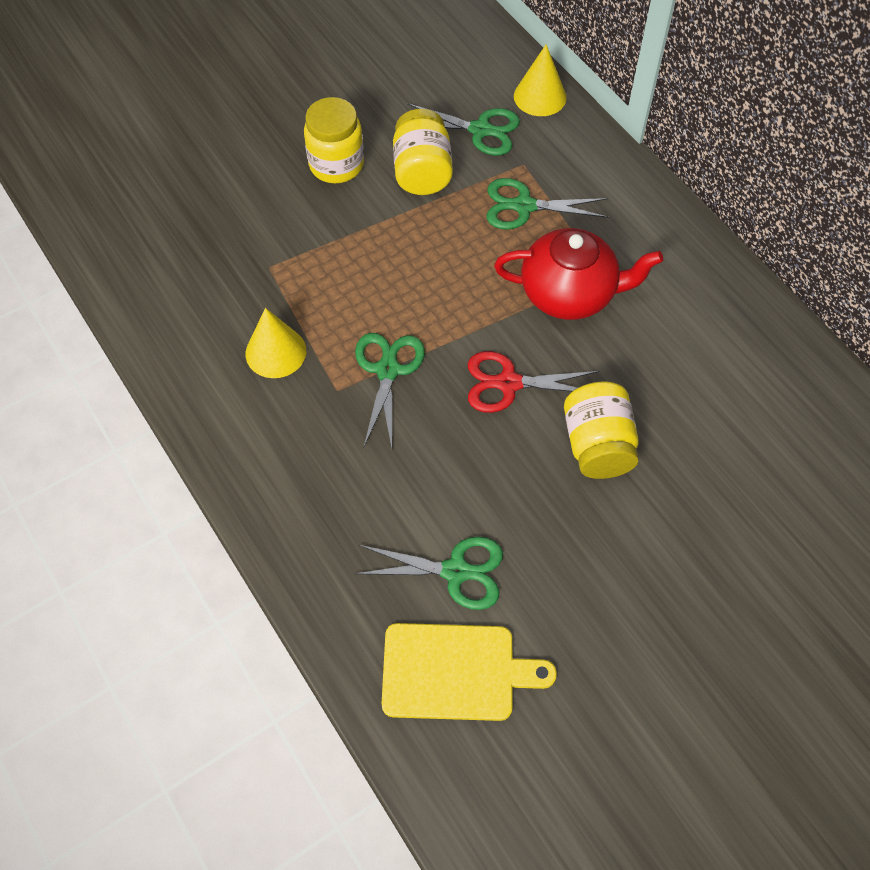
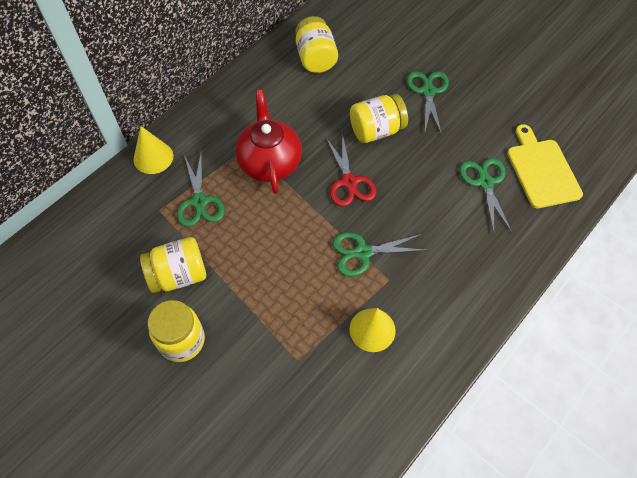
camera: 105 degrees left, 0 degrees up
(480, 130) = (128, 245): green scissors -> green scissors (428, 91)
(540, 96) = (87, 212): yellow cone -> yellow cone (153, 157)
(770, 397) = (315, 58): none -> yellow jar

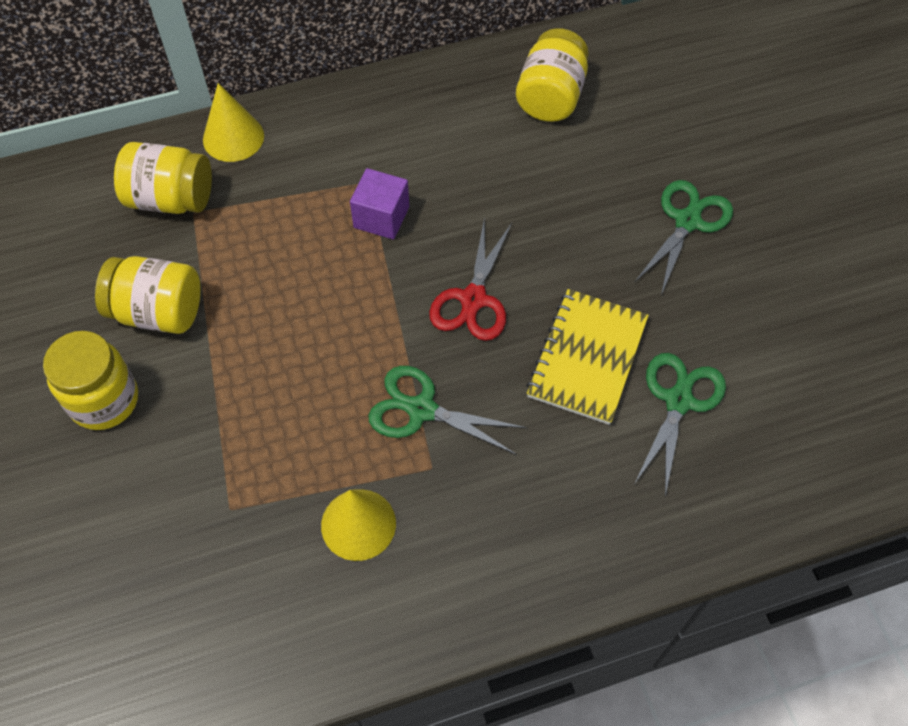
camera: 30 degrees right, 0 degrees up
(199, 202) = (251, 226): green scissors -> none
(270, 162) = (381, 217): red teapot -> purple cube
(376, 130) = (566, 243): yellow jar -> yellow jar (171, 199)
(427, 183) = (587, 358): none -> yellow notebook
(541, 170) = (785, 427): yellow cutting board -> none

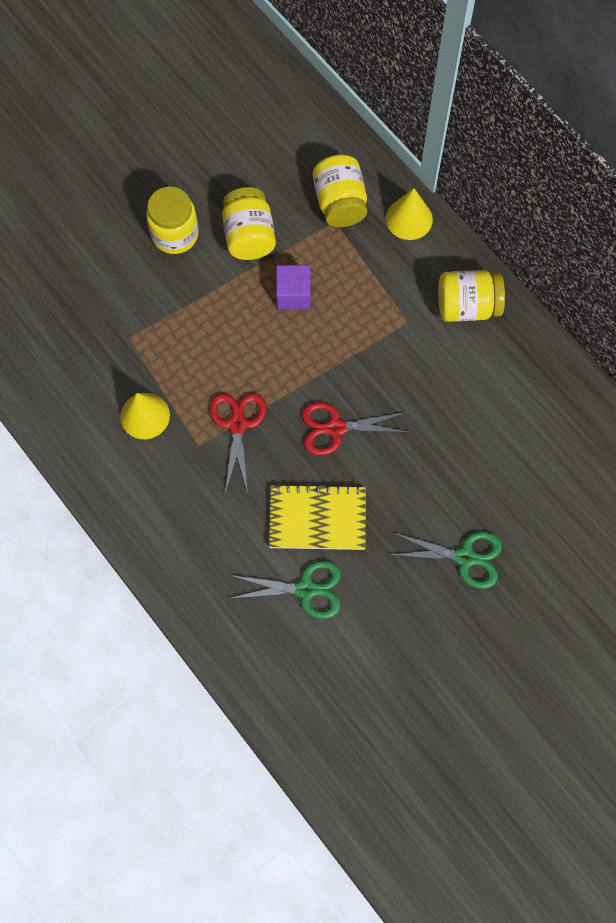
camera: 70 degrees right, 10 degrees up
(381, 217) = (380, 343): purple cube -> purple cube (293, 294)
(421, 410) = (237, 424): green scissors -> red scissors
(550, 97) = (545, 423): yellow jar -> yellow jar (467, 306)

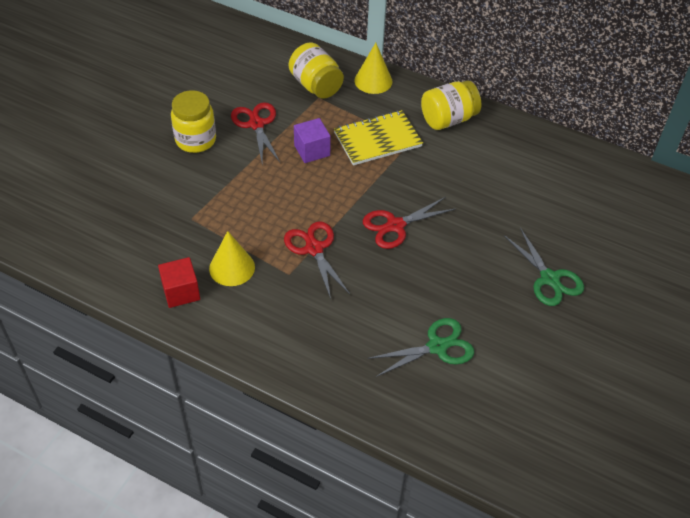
camera: 25 degrees left, 20 degrees down
(83, 425) = (181, 292): none -> red cube
(249, 236) = (256, 124): yellow jar -> red scissors
(317, 518) = (417, 292): yellow notebook -> yellow notebook (377, 139)
(465, 557) = (549, 279): green scissors -> green scissors turned 75 degrees clockwise

